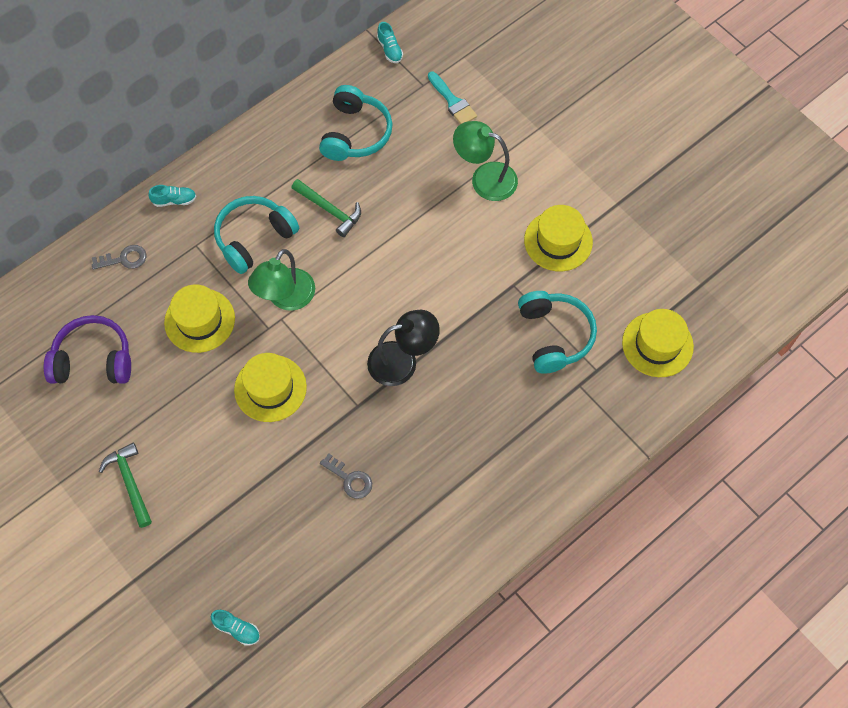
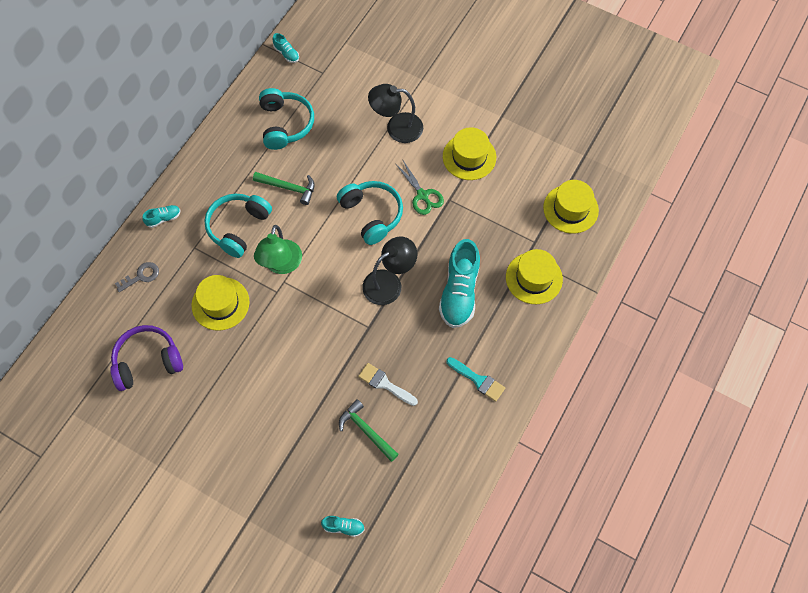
camera: 20 degrees left, 0 degrees up
(130, 482) = (215, 446): green hammer -> green hammer (366, 431)
(270, 388) = (296, 336): yellow hat -> yellow hat (534, 278)
(350, 479) = (385, 384): grey key -> white brush
(452, 101) = (350, 78): turquoise brush -> turquoise brush (478, 380)
(481, 400) = (459, 292): none -> turquoise shoe
(483, 269) = (422, 195): none -> green scissors
(484, 178) = (396, 127): green lamp -> black lamp
(554, 336) = (494, 227): turquoise headphones -> turquoise headphones (372, 215)

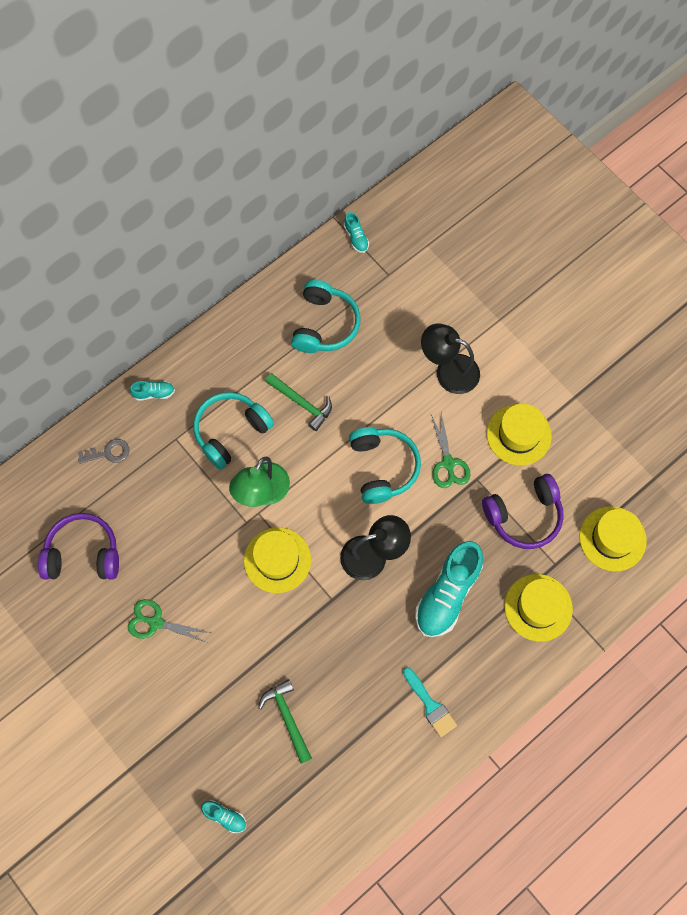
camera: 20 degrees right, 5 degrees up
(220, 303) = (181, 514): yellow hat -> yellow hat (277, 560)
(229, 394) = (156, 622): none -> green scissors
(385, 384) = (326, 671): white brush -> none
(496, 214) = (524, 516): none -> purple headphones

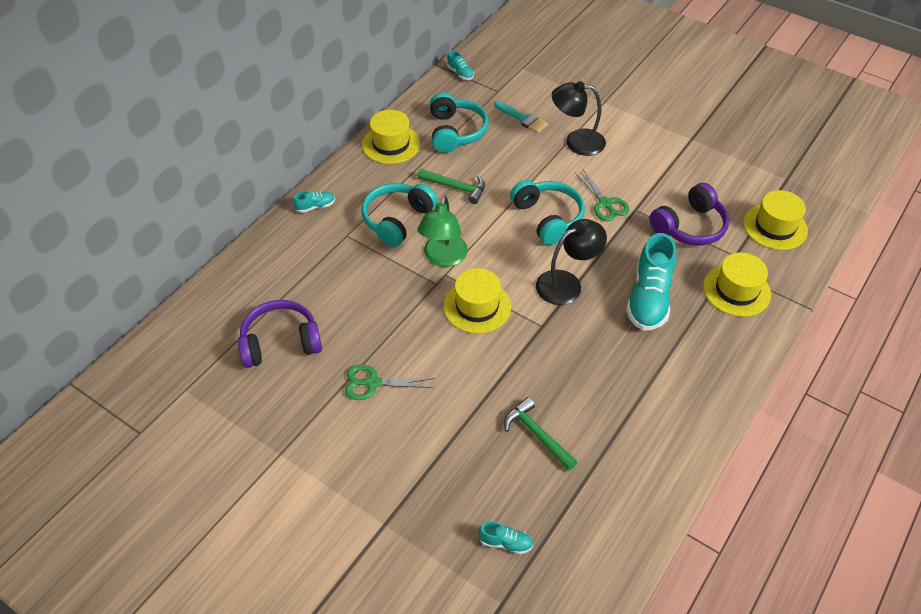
camera: 15 degrees left, 20 degrees down
(108, 453) = (284, 258): grey key -> none
(430, 705) = (674, 390): turquoise brush -> turquoise brush (523, 119)
(518, 434) = (657, 172): yellow hat -> yellow hat (391, 144)

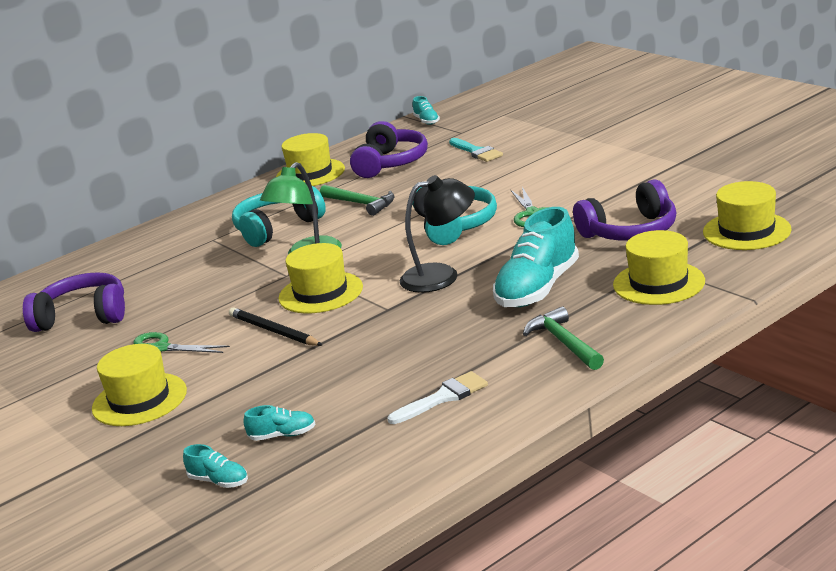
camera: 20 degrees right, 25 degrees down
(315, 206) = (194, 219): turquoise shoe -> turquoise shoe (282, 435)
(389, 449) = (139, 400): none -> yellow hat
(455, 132) = (390, 163): turquoise headphones -> purple headphones
(461, 357) = (273, 331): none -> black pencil
(537, 435) = (320, 395): green hammer -> green hammer (564, 343)
(576, 142) = (530, 167): black lamp -> none
(634, 432) = (443, 397): none -> white brush

